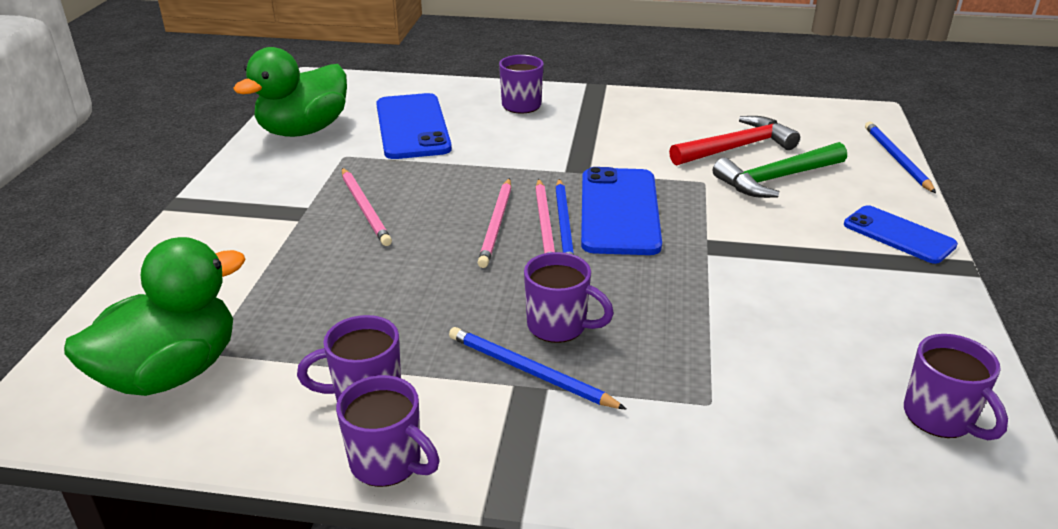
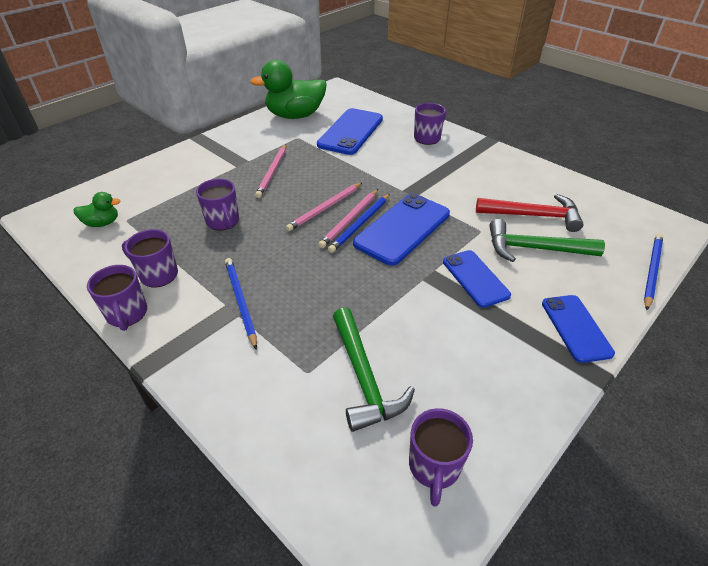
camera: 35 degrees right, 10 degrees up
(171, 373) = (102, 223): green duck -> green duck, size x0.47
(559, 326) = (285, 283): purple mug -> purple mug (223, 222)
(757, 230) = (475, 278): none -> blue phone
(774, 376) = (364, 377): none -> green hammer

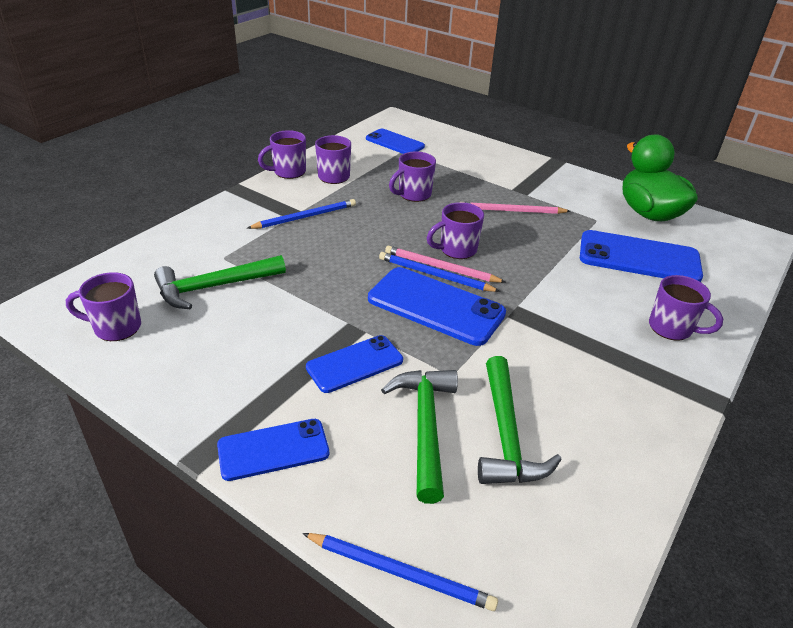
camera: 80 degrees right, 5 degrees down
(102, 223) = (395, 143): green duck -> blue phone
(325, 208) = (456, 250): pink pencil -> purple mug
(533, 216) = (506, 434): red hammer -> green hammer

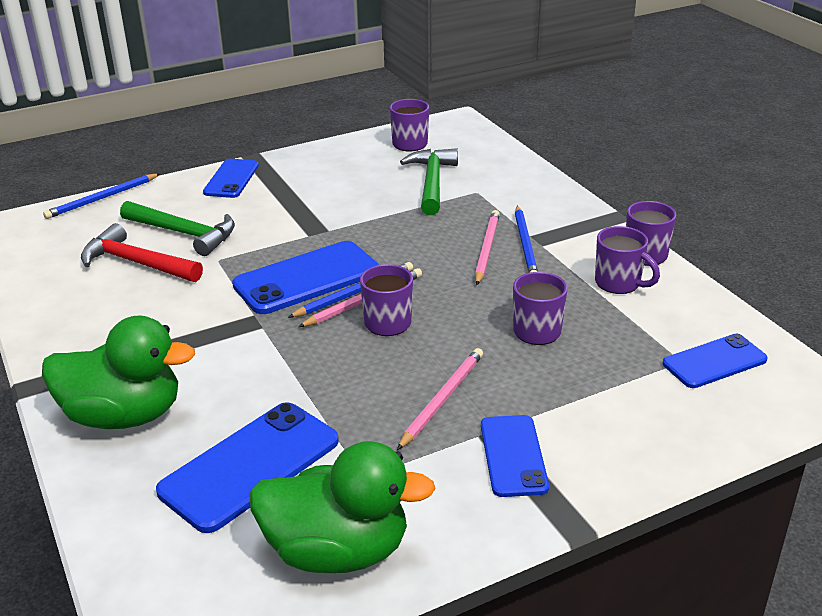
camera: 120 degrees right, 5 degrees down
(323, 232) = (486, 249): none -> pink pencil
(355, 364) = (276, 222): blue phone -> blue phone (513, 456)
(506, 434) = (137, 263): green hammer -> red hammer
(672, 328) = (124, 415): purple mug -> green duck

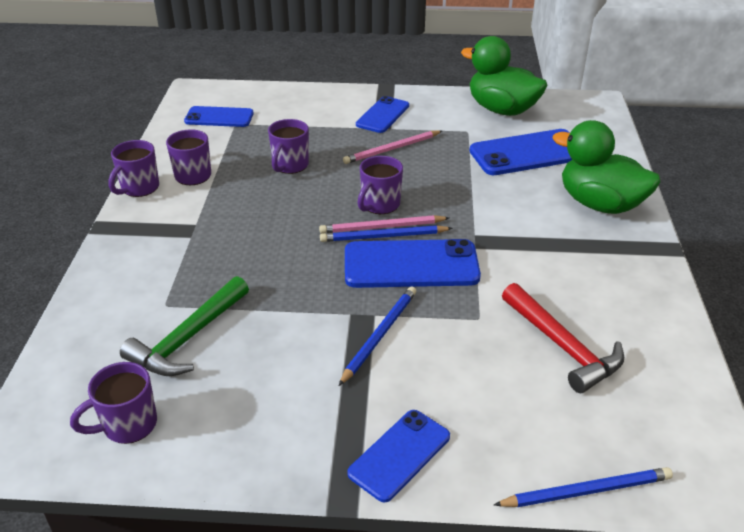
camera: 150 degrees left, 5 degrees up
(184, 233) = (499, 371): green hammer -> none
(486, 249) = (240, 237): pink pencil -> none
(525, 244) = (207, 229): blue pencil -> blue pencil (380, 335)

